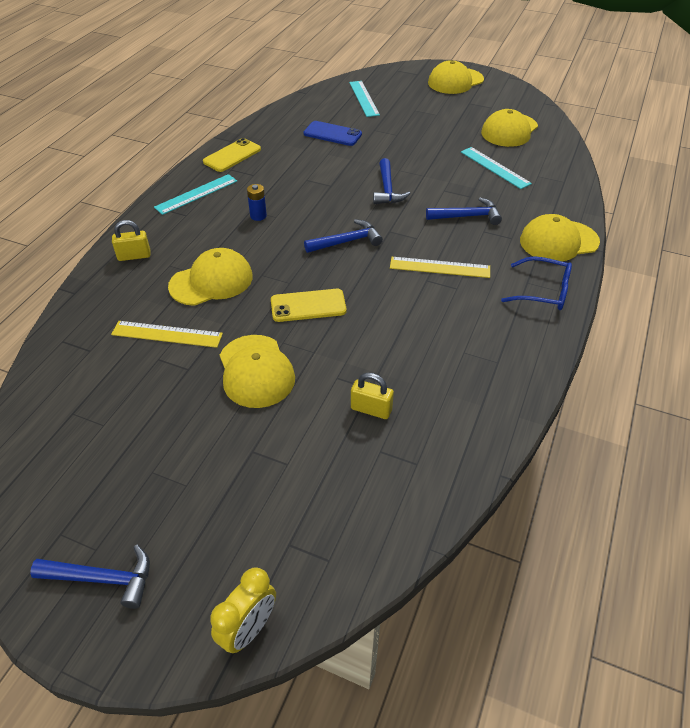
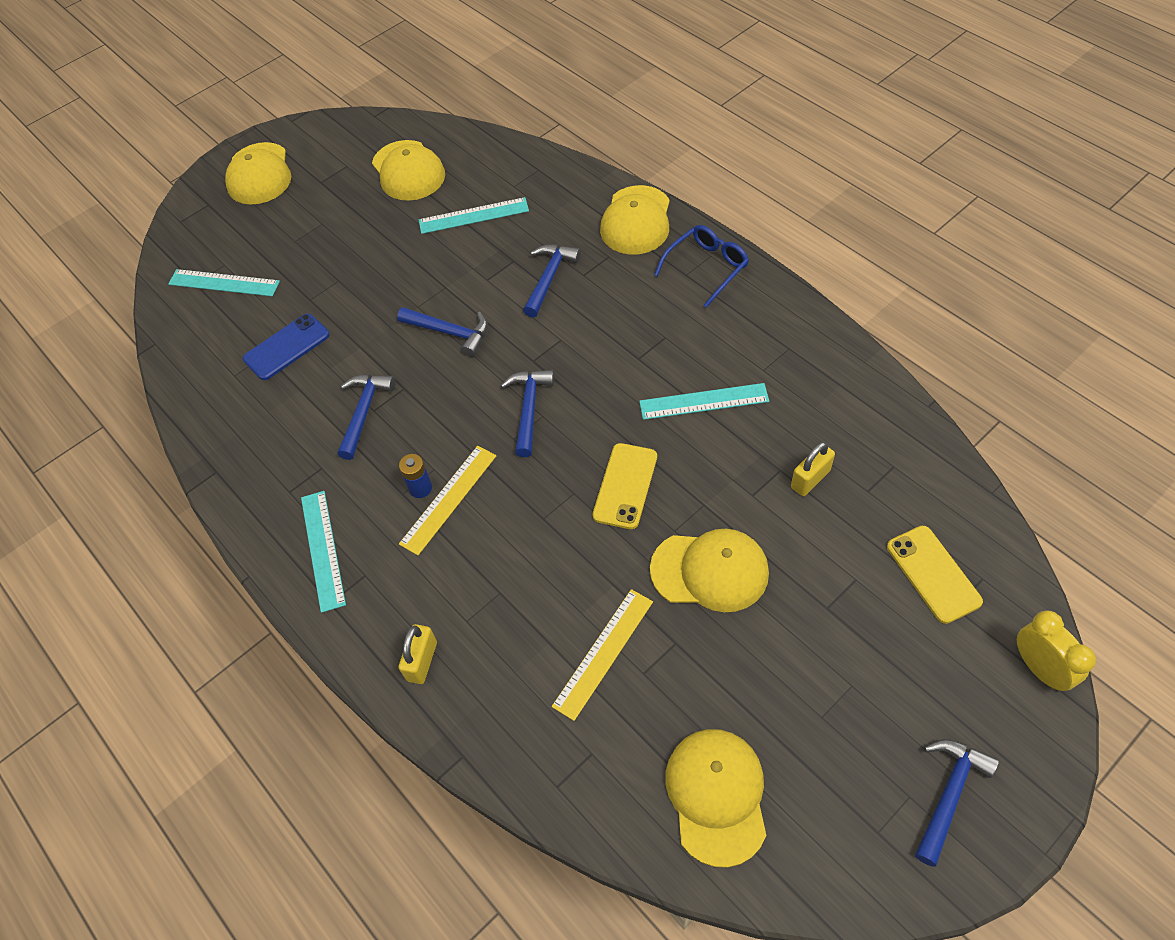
camera: 60 degrees left, 10 degrees up
(211, 281) = (527, 578): yellow cap -> yellow cap (716, 795)
(232, 155) = (255, 480): yellow phone -> yellow phone (933, 574)
(303, 176) = (364, 412): none -> blue hammer
(409, 326) = (703, 401): none -> turquoise ruler
(440, 267) = (624, 338): yellow ruler -> yellow ruler (449, 499)

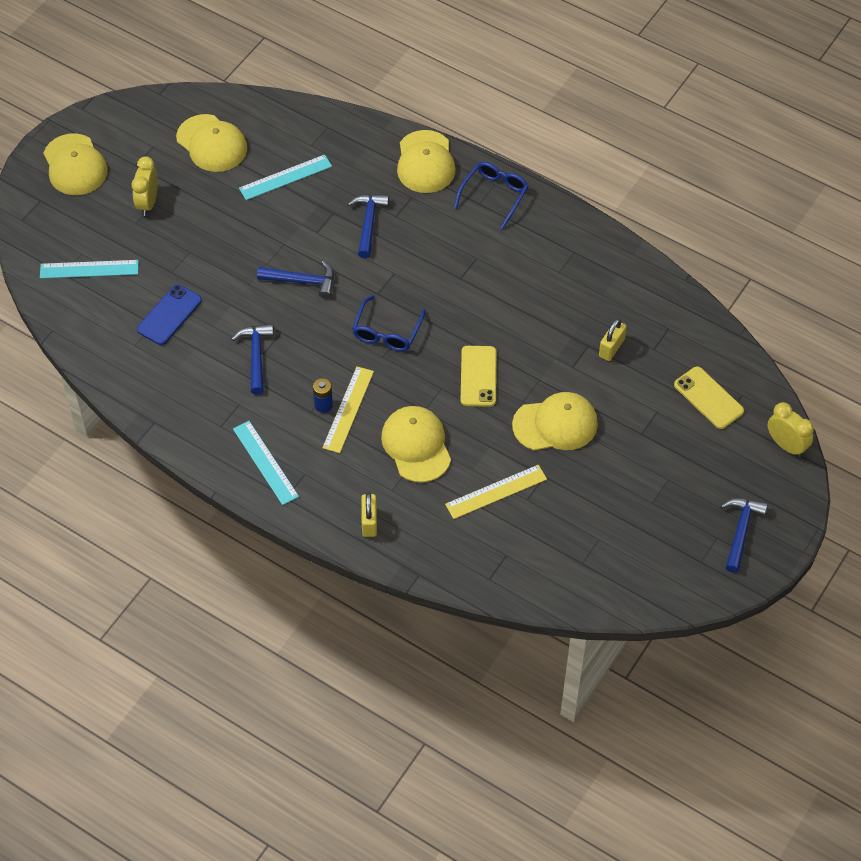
camera: 20 degrees left, 0 degrees up
(316, 222) = (148, 203): none -> yellow clock
(529, 409) = (387, 331): blue hammer -> blue glasses
(603, 653) = (496, 492): yellow ruler -> yellow ruler turned 45 degrees clockwise
(703, 401) = (519, 303): turquoise ruler -> none
(716, 795) = (595, 562): yellow cap -> yellow cap (416, 445)

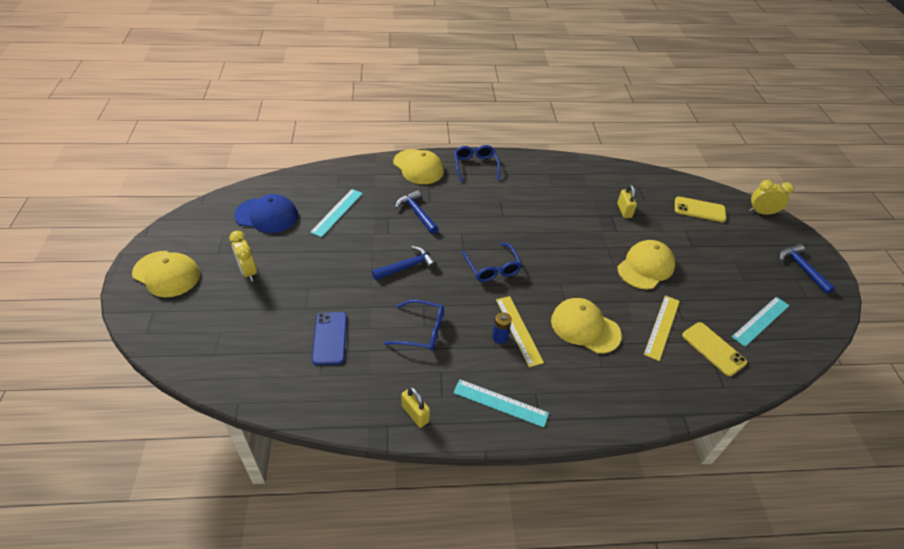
camera: 40 degrees left, 10 degrees down
(89, 269) = (235, 340): turquoise ruler -> turquoise ruler (761, 321)
(212, 143) = (266, 215): yellow cap -> blue cap
(256, 356) = (421, 331): blue hammer -> blue glasses
(369, 522) = (613, 399): yellow padlock -> yellow padlock (415, 414)
(478, 376) = (574, 264): yellow phone -> yellow phone (713, 349)

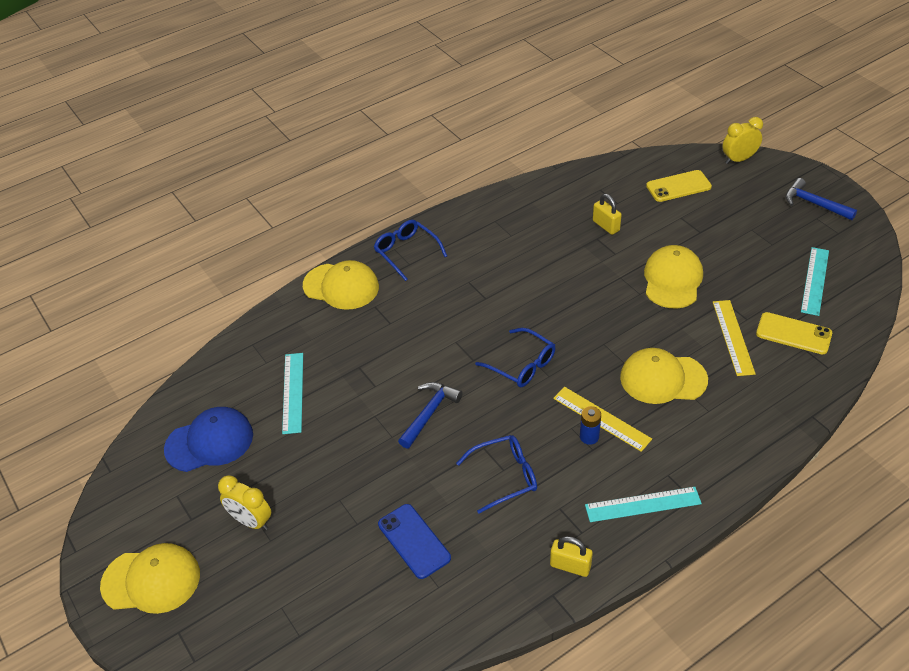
camera: 25 degrees left, 0 degrees up
(417, 213) = (387, 344): blue hammer -> none

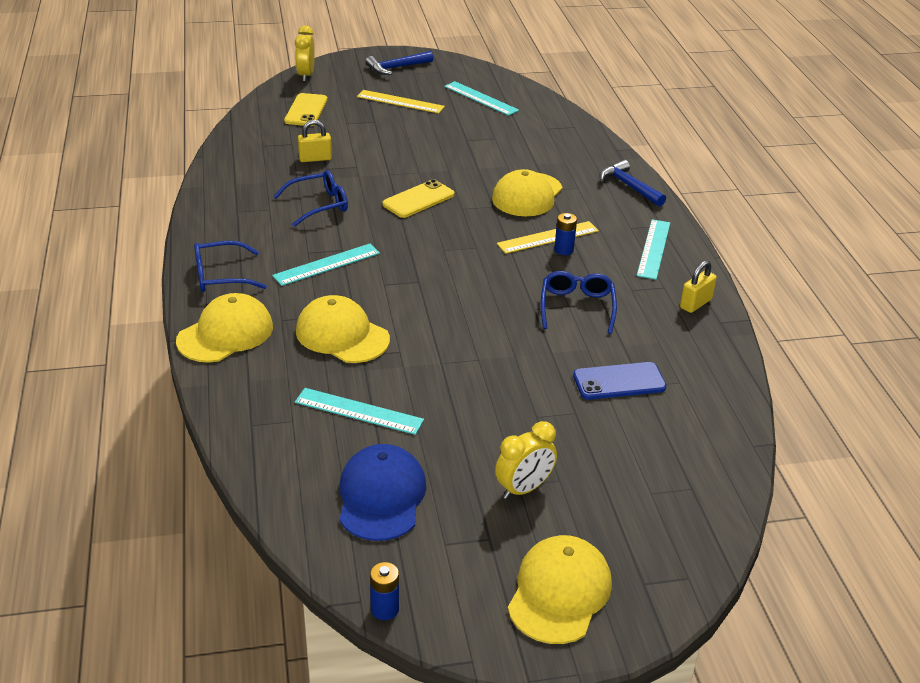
camera: 70 degrees left, 10 degrees down
(106, 487) = (385, 609): none -> blue battery
(429, 413) = (466, 327): blue hammer -> blue hammer (629, 186)
(459, 299) = (326, 264): none -> turquoise ruler
(522, 365) = (449, 257): blue glasses -> blue glasses (318, 205)
(672, 280) = (418, 152): yellow cap -> yellow cap (342, 335)
(733, 337) = (509, 150): yellow ruler -> yellow ruler (400, 102)
(793, 333) = (528, 126): yellow phone -> yellow phone (418, 199)

